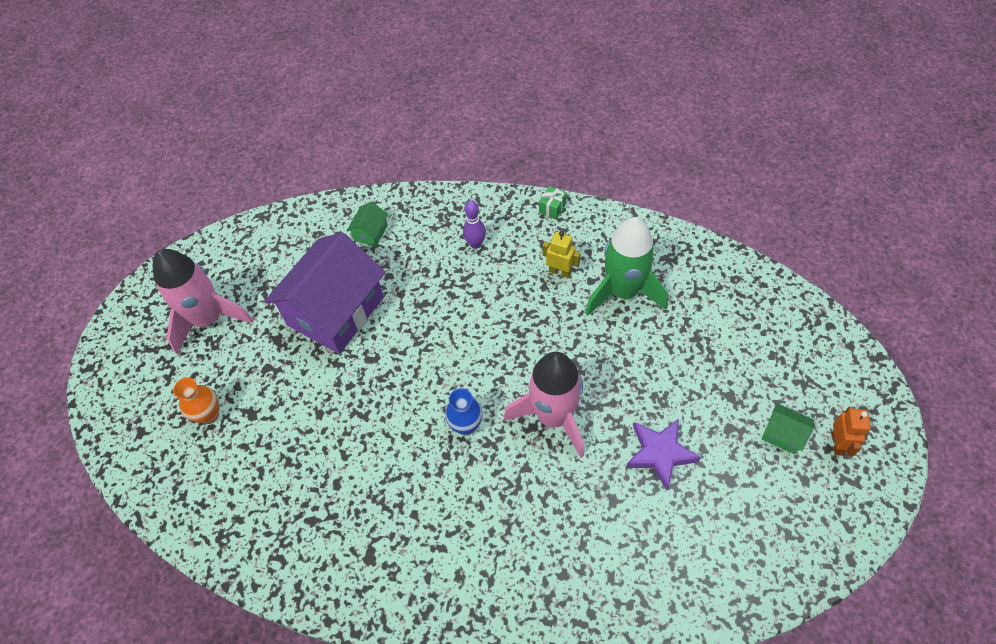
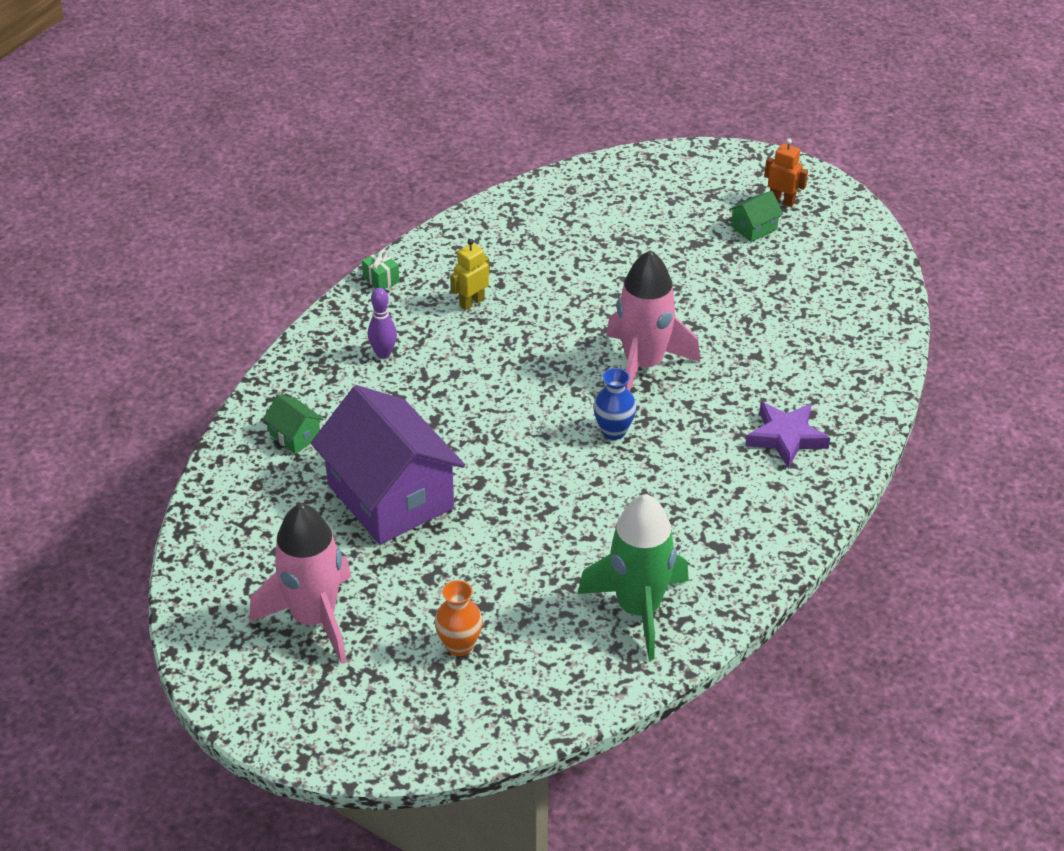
camera: 70 degrees left, 15 degrees down
(623, 292) = (531, 267): green rocket -> green rocket (638, 609)
(660, 453) = (727, 309): purple star -> purple star (786, 437)

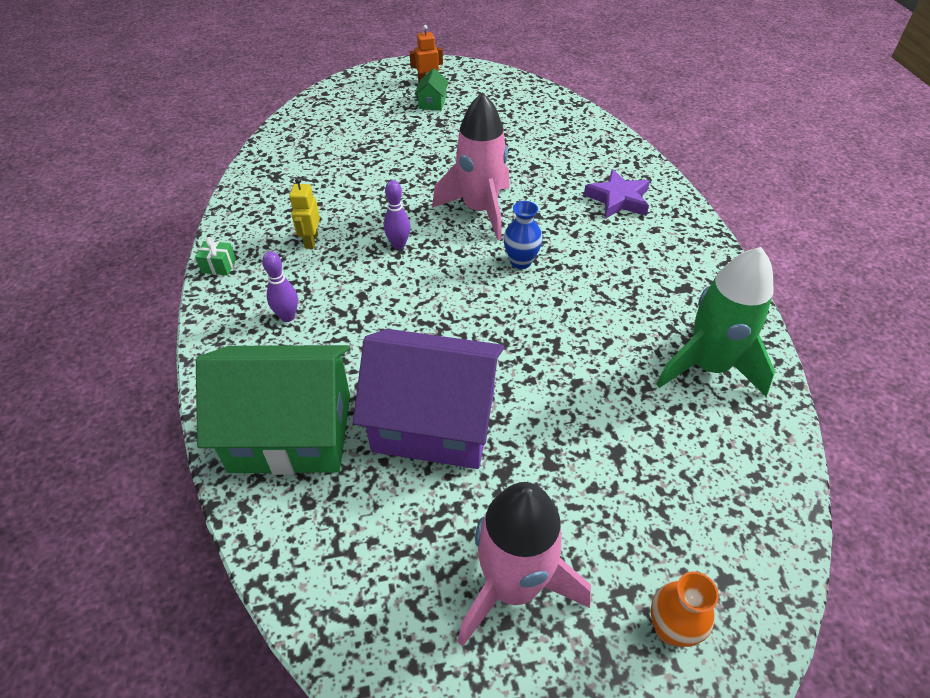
camera: 45 degrees left, 5 degrees up
(295, 436) = (291, 432): green house -> green house, size x2.49
(459, 646) = (648, 501): orange vase -> orange vase (670, 629)
(535, 351) = (398, 245): none -> purple bowling pin

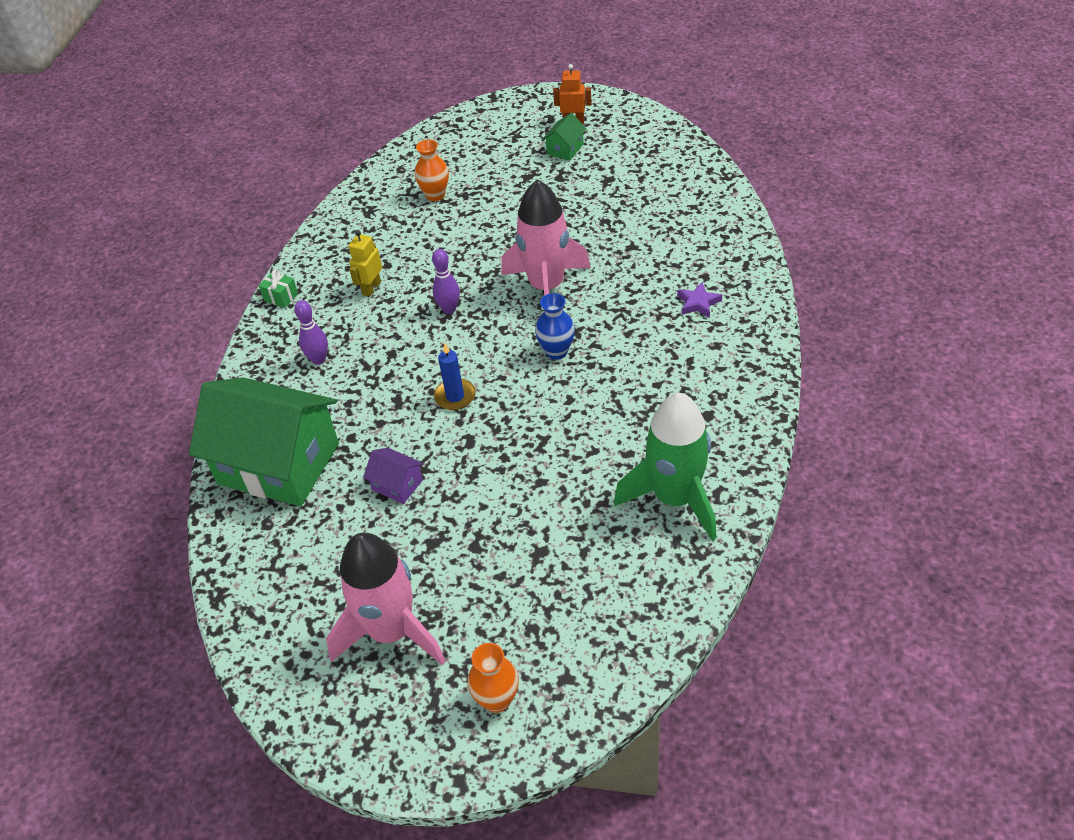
camera: 25 degrees right, 0 degrees up
(334, 153) = (435, 195): none -> orange vase
(434, 421) = (397, 484): purple house -> purple house, size x0.40
(447, 321) = (455, 396): none -> blue candle
(618, 199) = (698, 303): purple star -> purple star, size x0.61

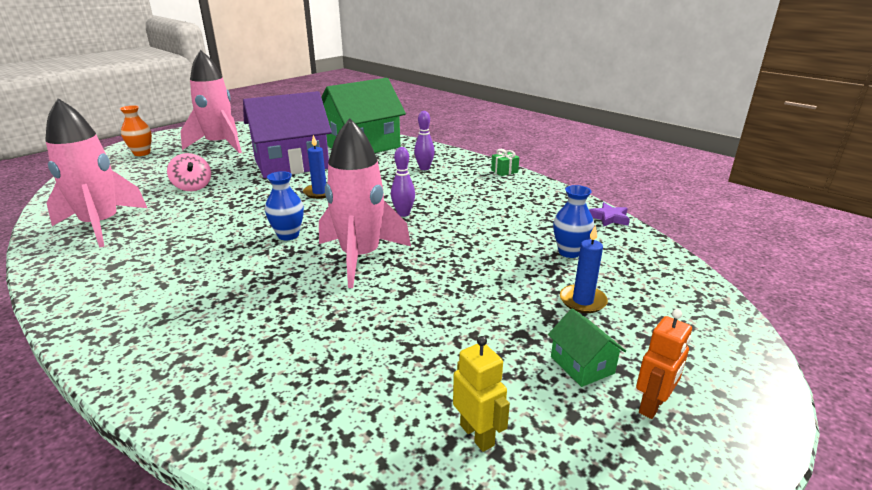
camera: 120 degrees right, 20 degrees down
(371, 288) = (471, 196): yellow robot -> yellow robot (477, 435)
(397, 484) = (291, 164): purple house -> purple house, size x2.49
(435, 195) = (569, 252): orange vase -> blue vase
(499, 168) = (582, 301): none -> blue candle
(537, 516) = (193, 187): none -> pink spinning top
(675, 498) = (101, 225): green rocket -> pink rocket
(698, 303) = (201, 324): purple star -> purple star (609, 218)

